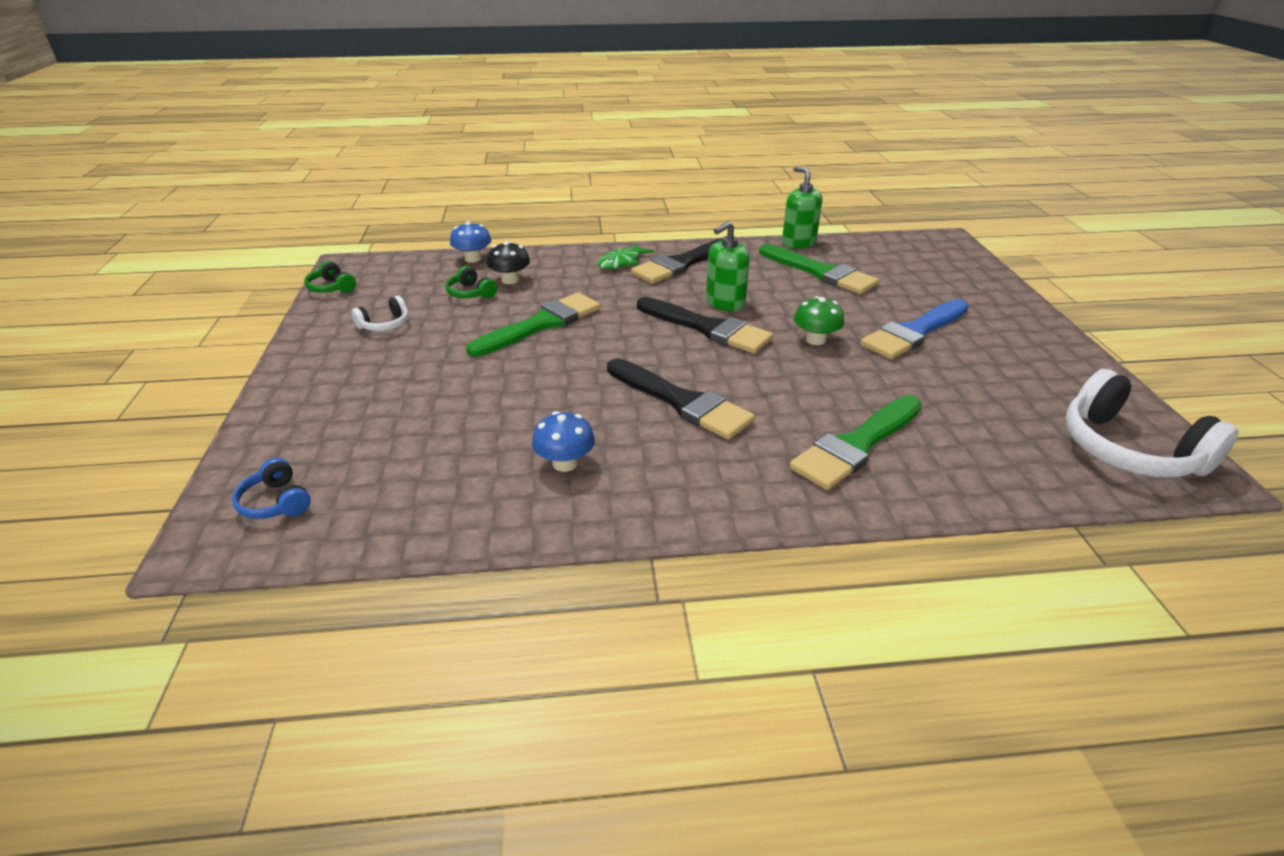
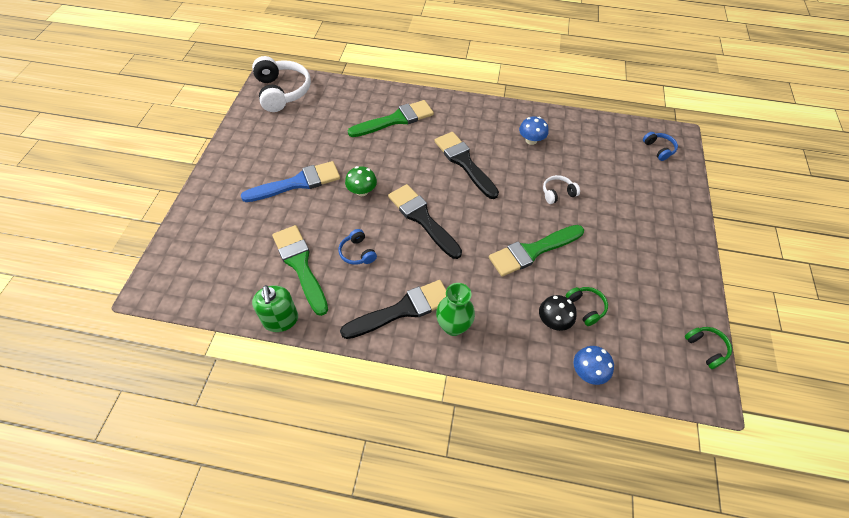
camera: 165 degrees left, 20 degrees up
(385, 325) = (645, 279): white headphones -> white headphones (557, 193)
(621, 262) = (453, 326): green fish -> green vase
(725, 303) = (396, 244): green soap dispenser -> none
(766, 289) = (357, 253): none -> blue headphones

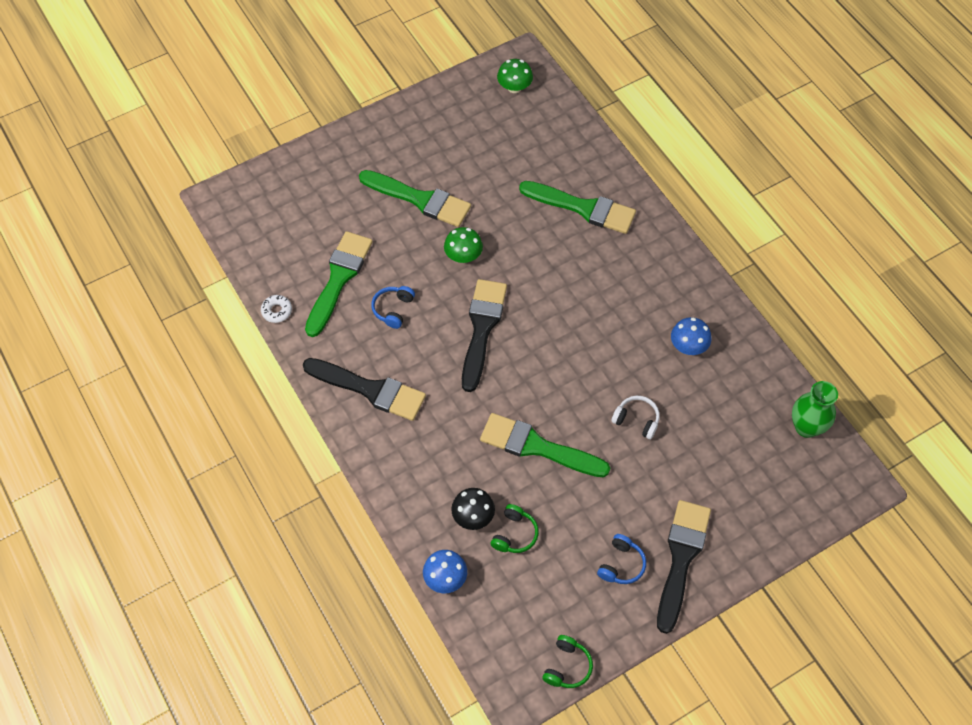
camera: 50 degrees right, 5 degrees up
(281, 320) = (277, 311): green soap dispenser -> white donut
(282, 92) = (514, 87): white headphones -> green mushroom
(297, 183) = (420, 199): blue brush -> green brush
(453, 326) = (391, 440): green vase -> green vase (806, 427)
(464, 162) = (590, 310): black brush -> black brush (681, 558)
(658, 149) = (813, 476): blue headphones -> blue headphones (621, 564)

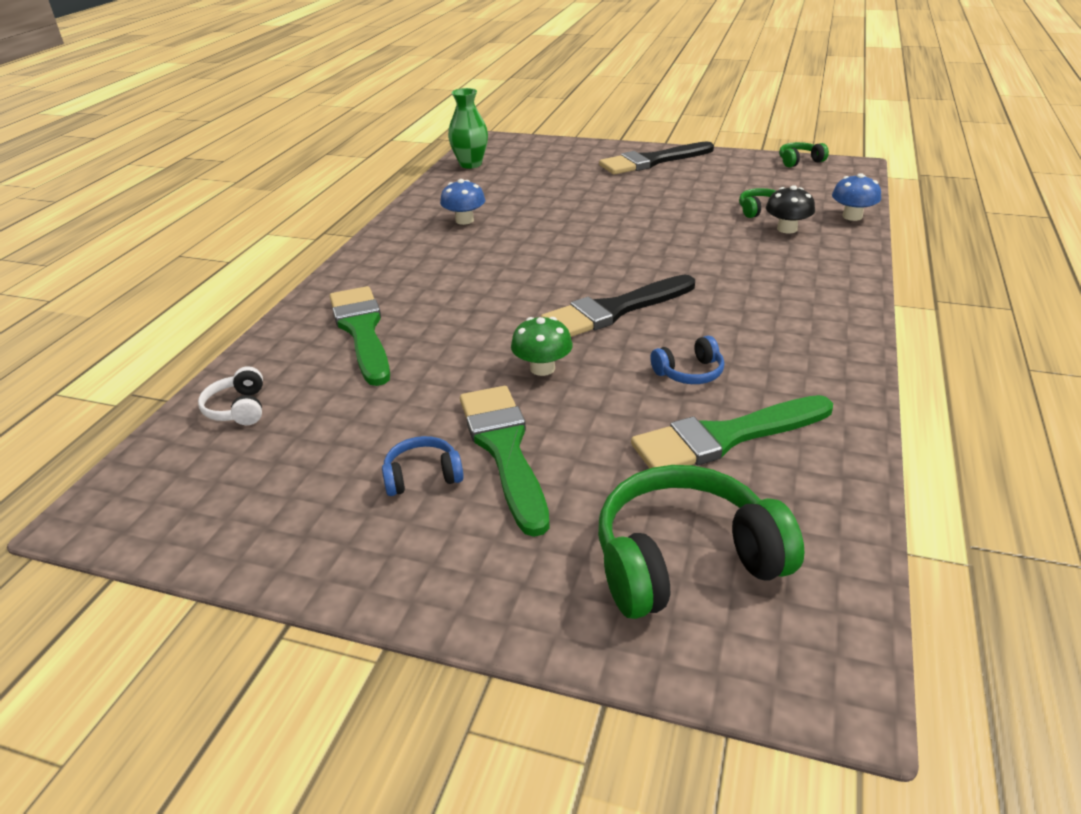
camera: 130 degrees left, 25 degrees down
(277, 311) = (855, 456): white donut -> none
(300, 207) = (685, 560): none -> green headphones
(370, 389) = (798, 331): black brush -> none
(514, 87) = (176, 487): green mushroom -> none
(537, 447) = (677, 233): green brush -> none
(621, 564) = (698, 173): blue headphones -> blue headphones (422, 476)
(636, 420) = (574, 211): white headphones -> white headphones (238, 408)

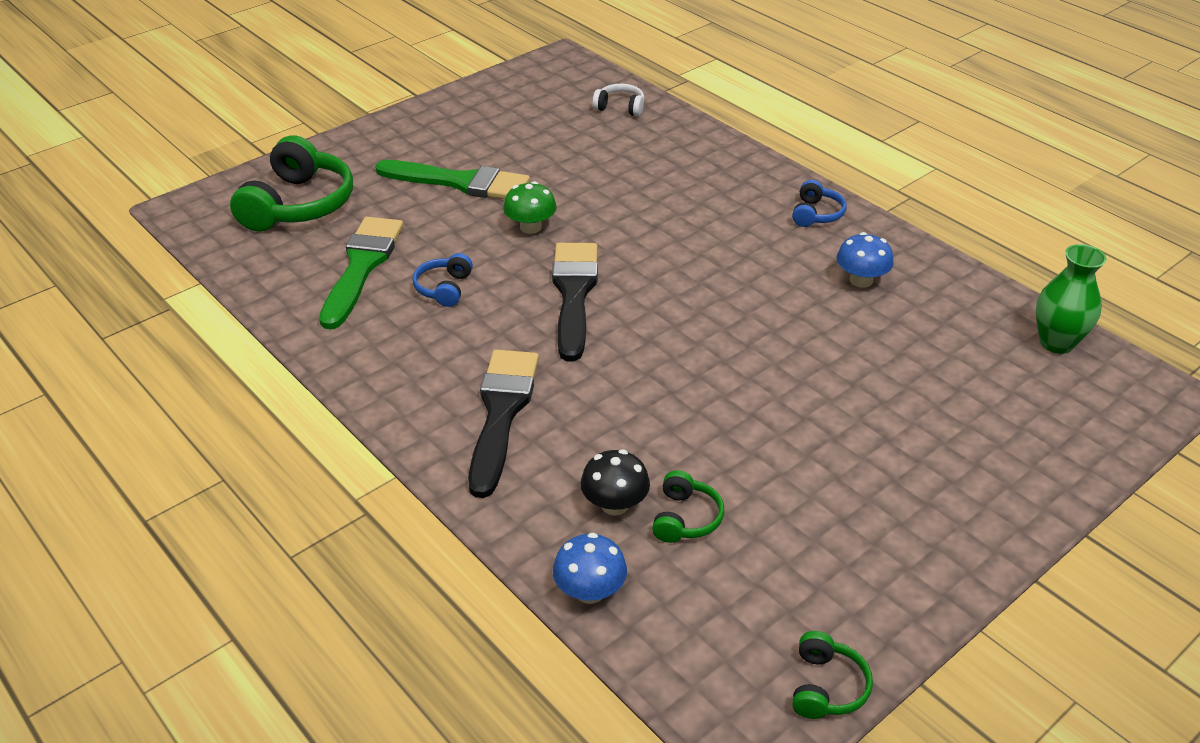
camera: 120 degrees right, 5 degrees up
(362, 331) = (675, 169): green brush -> none
(422, 476) = (472, 150): blue headphones -> blue headphones (816, 214)
(652, 161) = (950, 514): black brush -> black brush (501, 413)

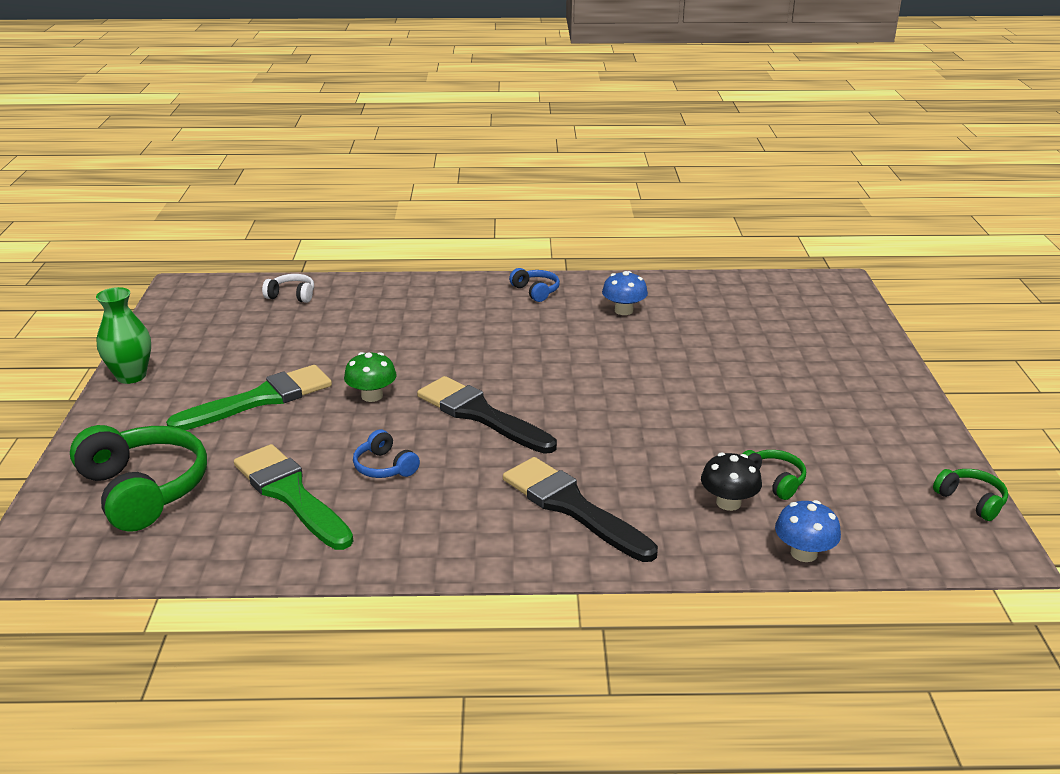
camera: 50 degrees left, 10 degrees down
(620, 107) = (292, 295): white headphones -> white headphones turned 45 degrees clockwise
(1056, 343) = (761, 286): green vase -> green vase (131, 376)

